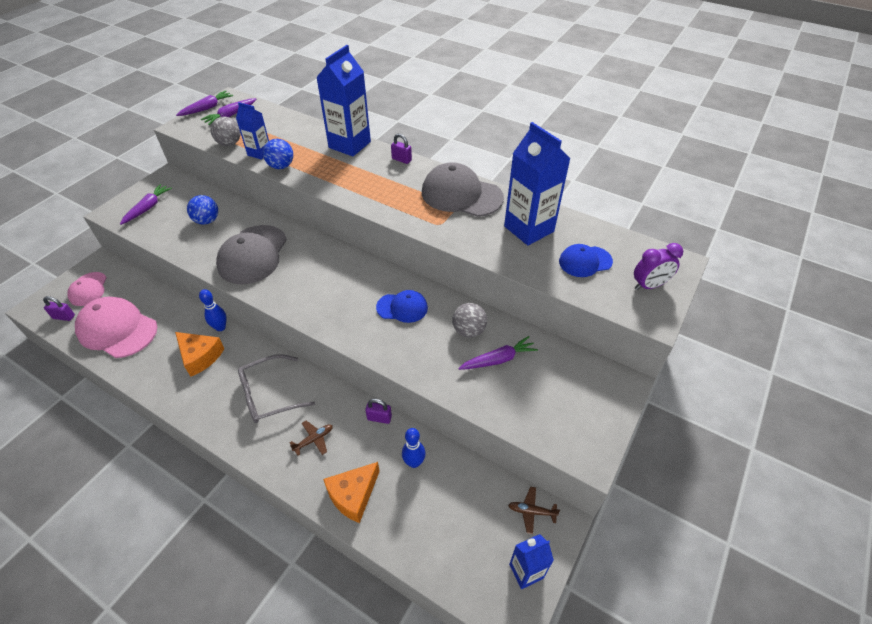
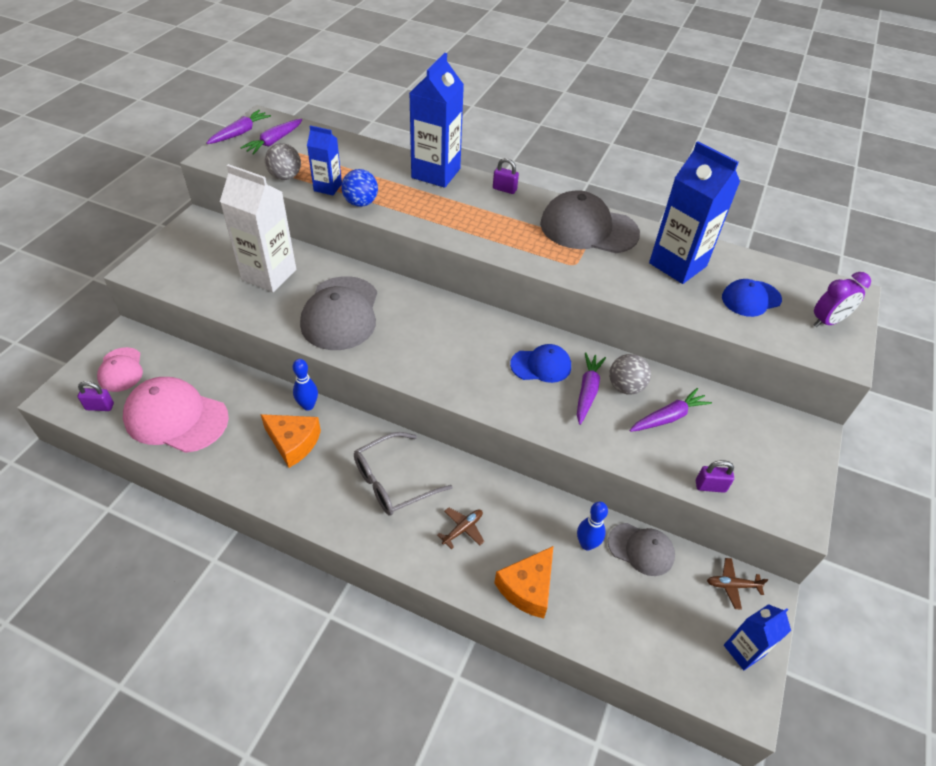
camera: 10 degrees left, 0 degrees up
(148, 208) = (186, 262): purple carrot -> purple carrot (587, 391)
(207, 221) = (269, 275): blue ball -> white carton
(379, 418) = (532, 497): purple padlock -> purple padlock (710, 486)
(459, 471) = (641, 549): none -> grey cap

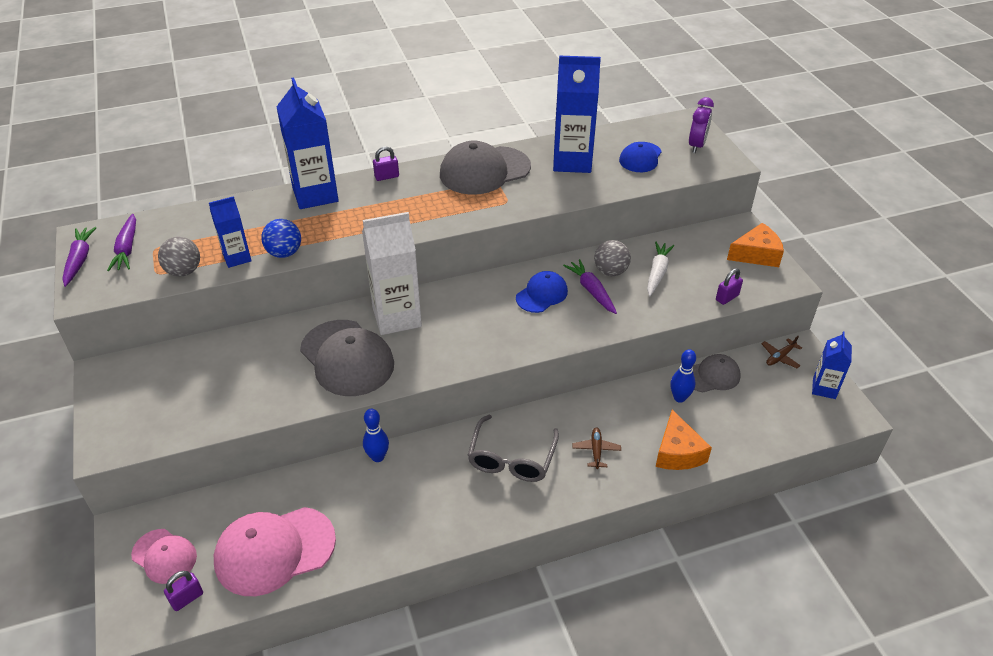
camera: 40 degrees left, 5 degrees down
(269, 275) = (241, 370): white carton -> white carton (397, 317)
(293, 443) = (402, 491): orange cheese -> orange cheese (756, 254)
(668, 417) = (657, 273): purple carrot -> white carrot

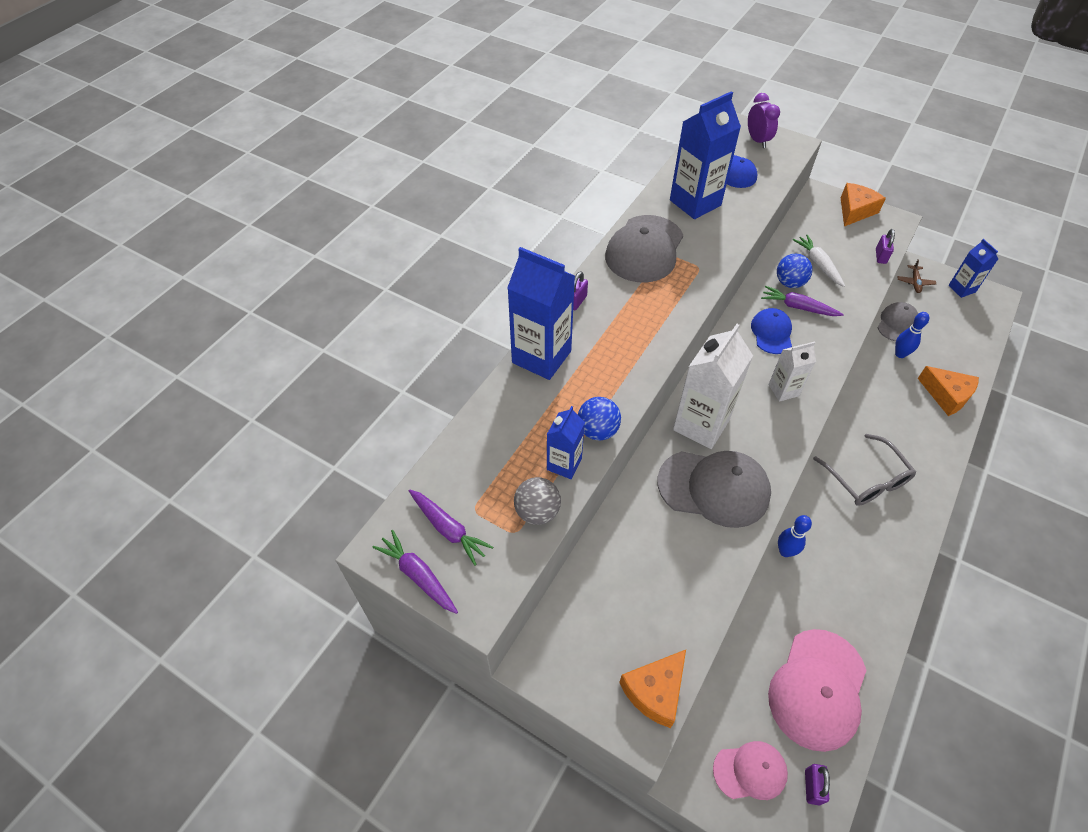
camera: 40 degrees left, 10 degrees up
(141, 435) = (655, 691): none -> orange cheese
(492, 334) = (783, 390): none -> white carton
(596, 450) = (904, 431): brown plane -> none
(610, 271) = (789, 283): grey ball -> blue ball

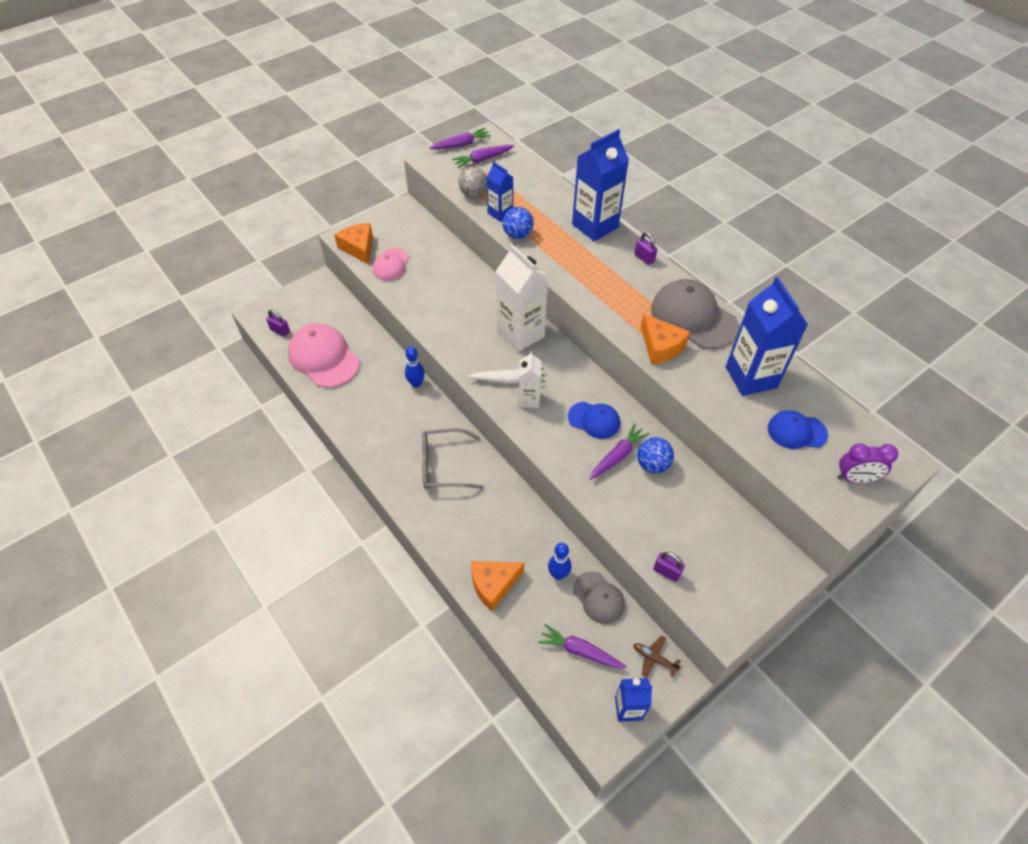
camera: 110 degrees right, 0 degrees up
(714, 488) = (465, 321): grey cap -> none
(750, 771) = (306, 308): pink cap -> pink cap (391, 265)
(818, 264) = (671, 503): white carrot -> white carrot (509, 380)
(855, 211) = (752, 590): orange cheese -> orange cheese (660, 347)
(948, 324) = (580, 651): none -> purple carrot

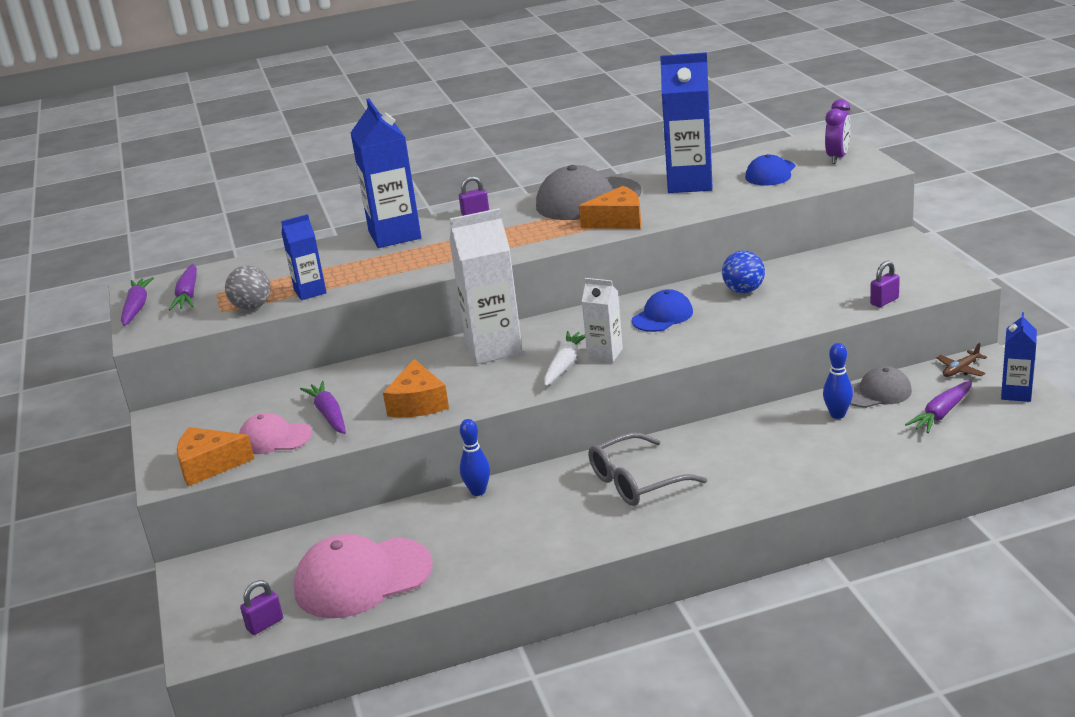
camera: 65 degrees left, 25 degrees down
(391, 265) = (274, 438): pink cap -> pink cap turned 150 degrees clockwise
(444, 465) = (636, 481): grey glasses -> grey glasses turned 45 degrees clockwise
(493, 585) = (836, 462): orange cheese -> orange cheese (418, 403)
(517, 235) = (363, 284): blue ball -> none
(618, 455) = (721, 308): purple carrot -> purple carrot (328, 414)

